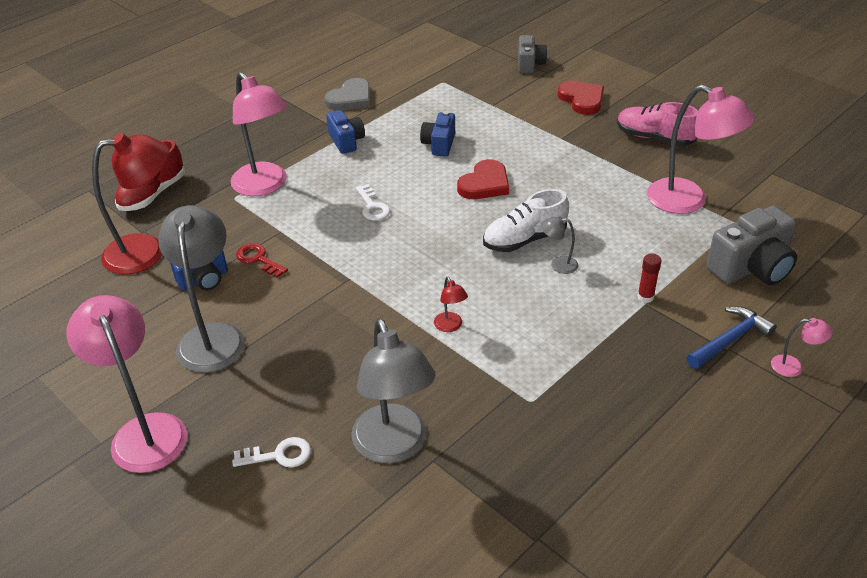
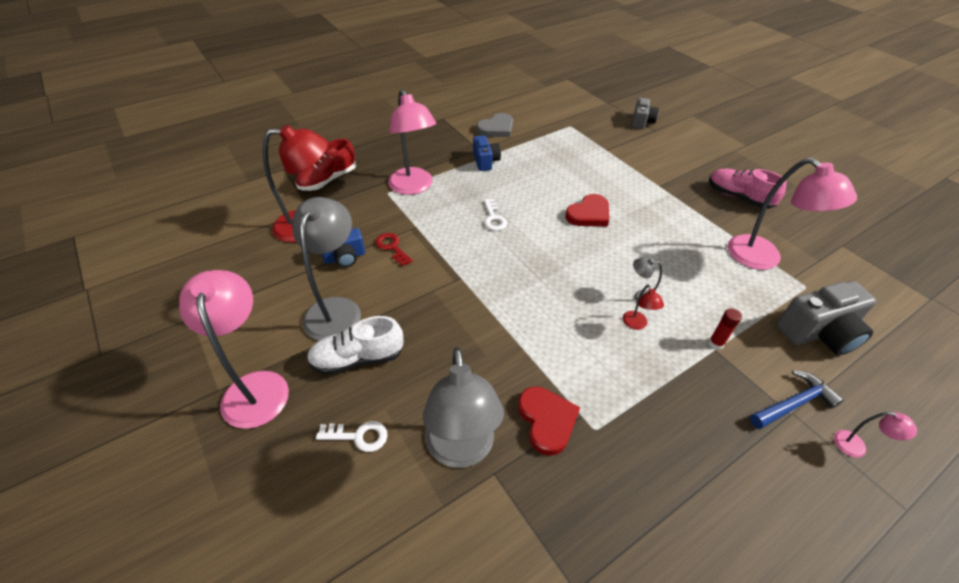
camera: 10 degrees right, 5 degrees up
(439, 144) = (558, 175): blue camera -> none
(450, 326) = (536, 338): red lamp -> red lamp (637, 324)
(524, 239) = (614, 269): white shoe -> white shoe (358, 358)
(582, 100) = (680, 156): red heart -> red heart (547, 420)

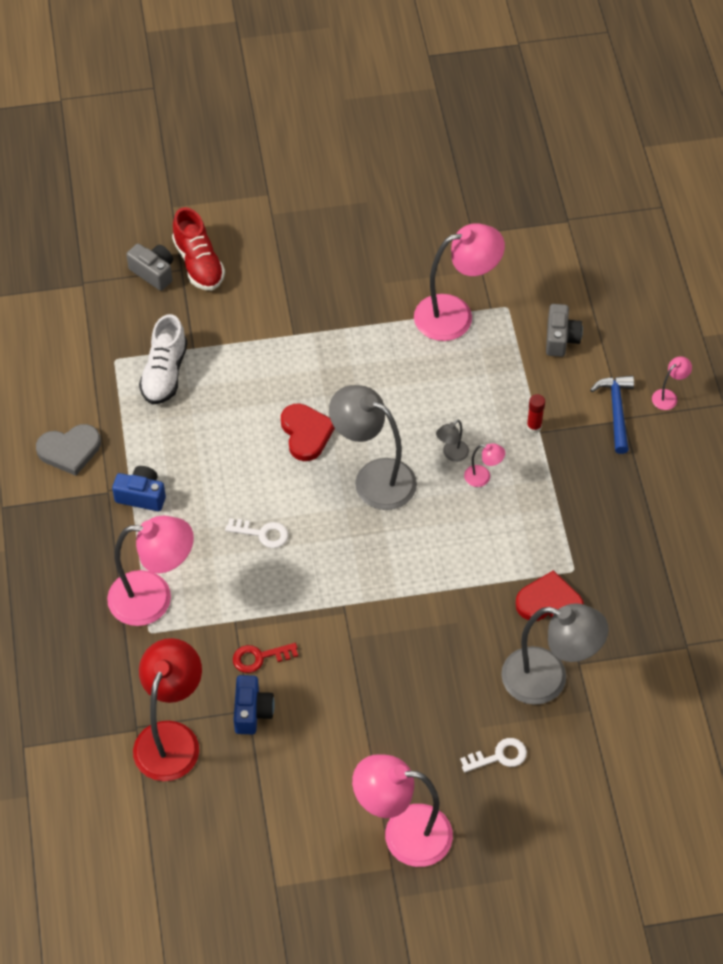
camera: 65 degrees left, 10 degrees up
(328, 180) = (82, 695): red shoe -> red shoe (198, 263)
(336, 309) = (332, 739): grey lamp -> grey lamp (373, 478)
(358, 358) = (410, 735): white shoe -> white shoe (164, 373)
(358, 436) = (499, 756): white key -> white key turned 45 degrees clockwise
(496, 128) = (69, 450): grey heart -> grey heart turned 90 degrees clockwise
(637, 324) = (483, 477): red lamp -> pink lamp
(738, 197) = (356, 271): pink shoe -> none
(818, 333) = (561, 338): grey camera -> grey camera, size x0.61

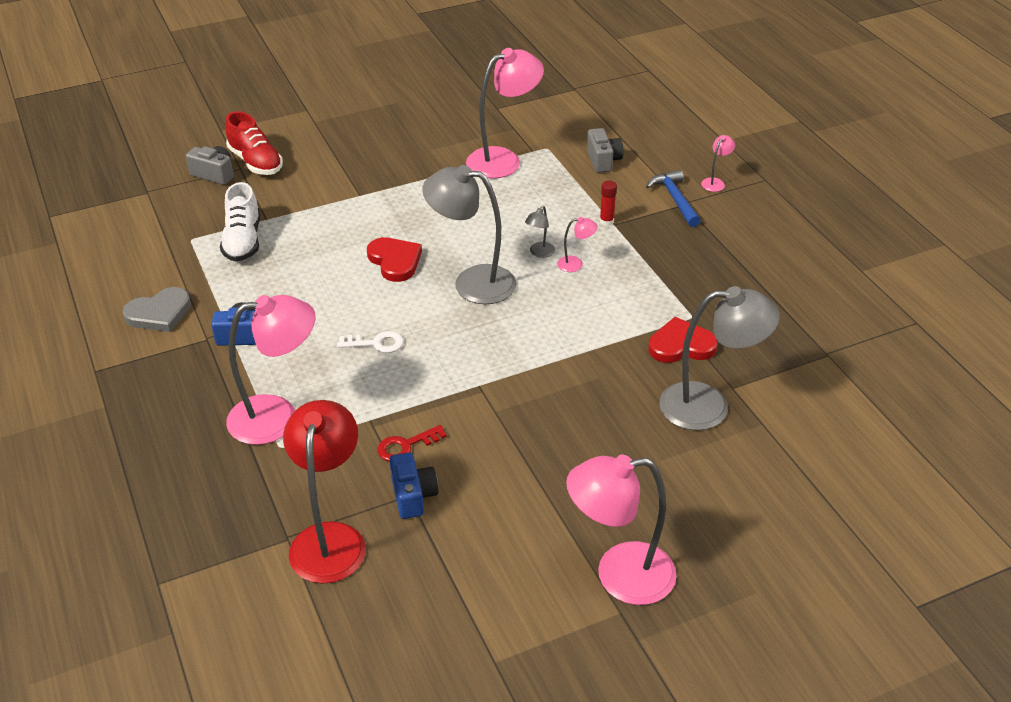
camera: 15 degrees left, 15 degrees down
(499, 756) = (690, 482): white key -> none

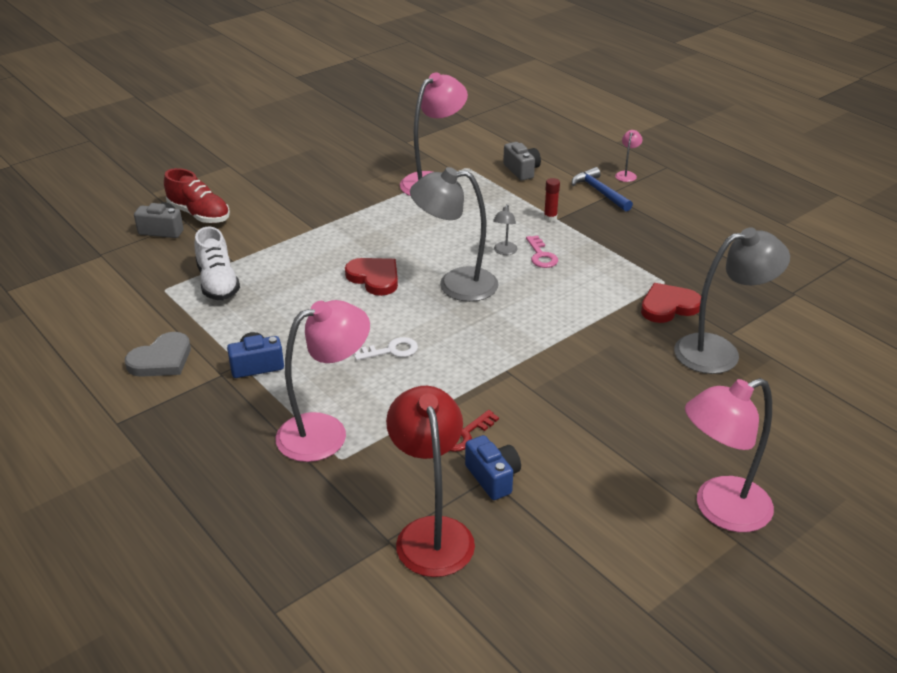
camera: 15 degrees left, 5 degrees down
(575, 264) = (541, 255): pink lamp -> pink key

